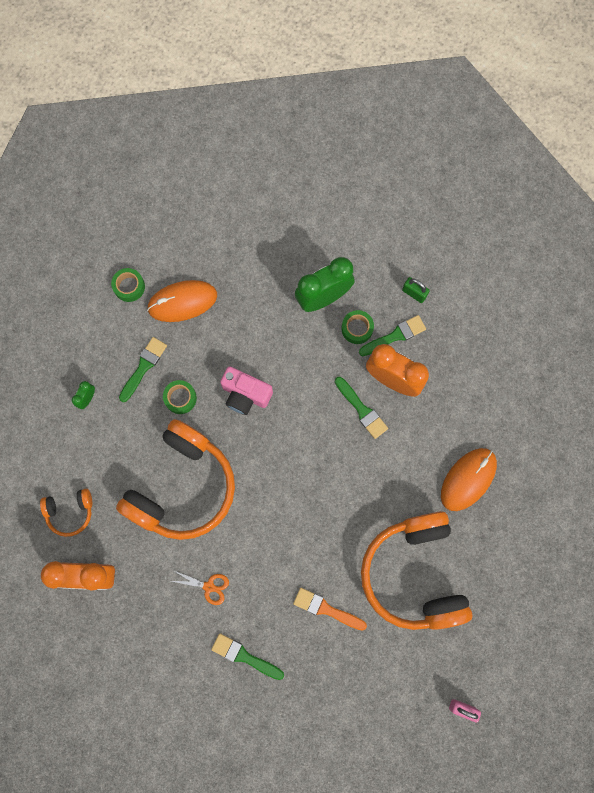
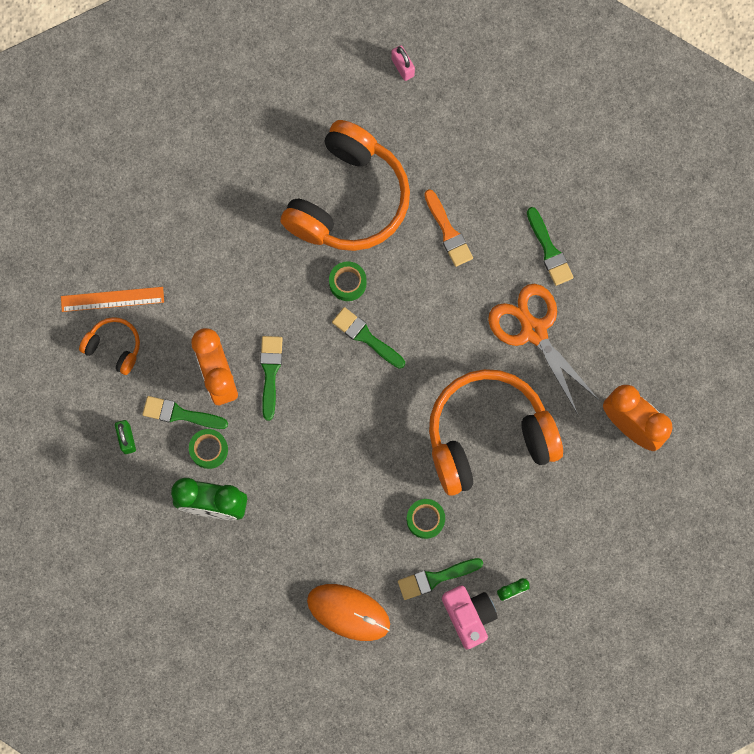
camera: 140 degrees left, 0 degrees up
(70, 512) = (607, 496): orange headphones -> orange headphones (114, 347)
(129, 287) = (387, 671): green tape -> green tape (347, 283)
(209, 586) = (533, 331): orange scissors -> orange scissors, size x2.07
(245, 395) = (363, 473): pink camera -> pink camera (469, 616)
(320, 486) = (366, 337): none -> green brush
(468, 479) = (232, 237): orange mouse -> none
(506, 372) = (112, 299): none -> orange ruler

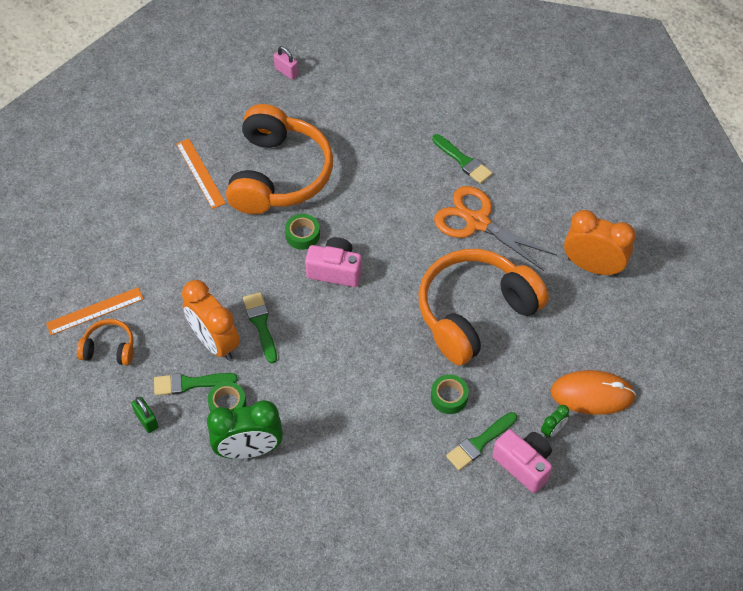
camera: 20 degrees left, 20 degrees down
(268, 169) = (200, 173): none -> orange ruler
(348, 612) = (412, 499): orange mouse -> orange mouse (592, 394)
(366, 337) = (335, 270): green brush -> pink camera
(448, 232) = (373, 173): orange brush -> none

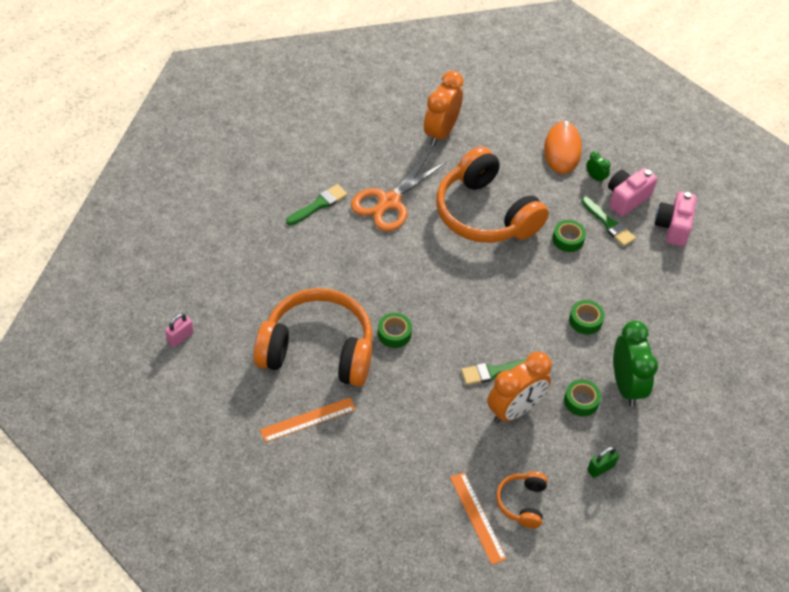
camera: 90 degrees left, 5 degrees down
(190, 383) = (560, 431): green brush -> none
(333, 412) = (585, 320): none -> green tape
(335, 270) = (436, 310): pink camera -> pink camera (673, 227)

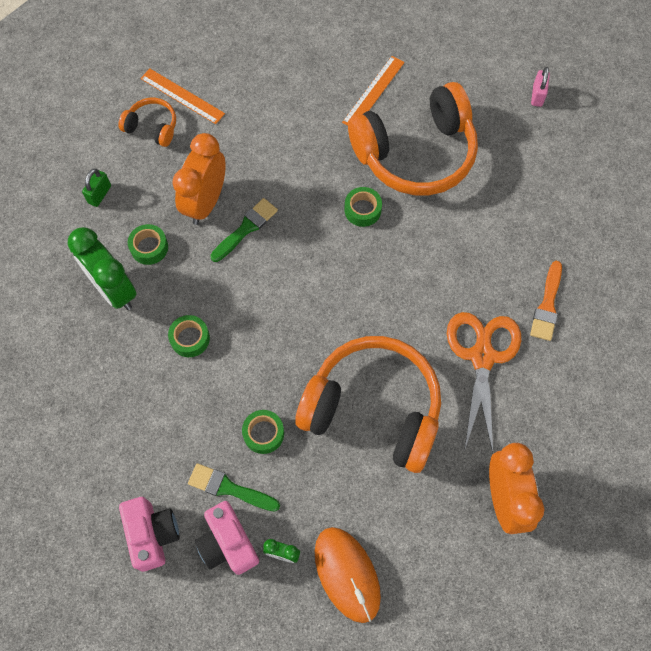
camera: 150 degrees right, 15 degrees up
(319, 204) = (547, 305): green brush -> orange brush
(522, 503) = (152, 127): orange headphones -> orange headphones turned 45 degrees counterclockwise
(626, 199) = (228, 543): pink camera -> pink camera turned 135 degrees clockwise

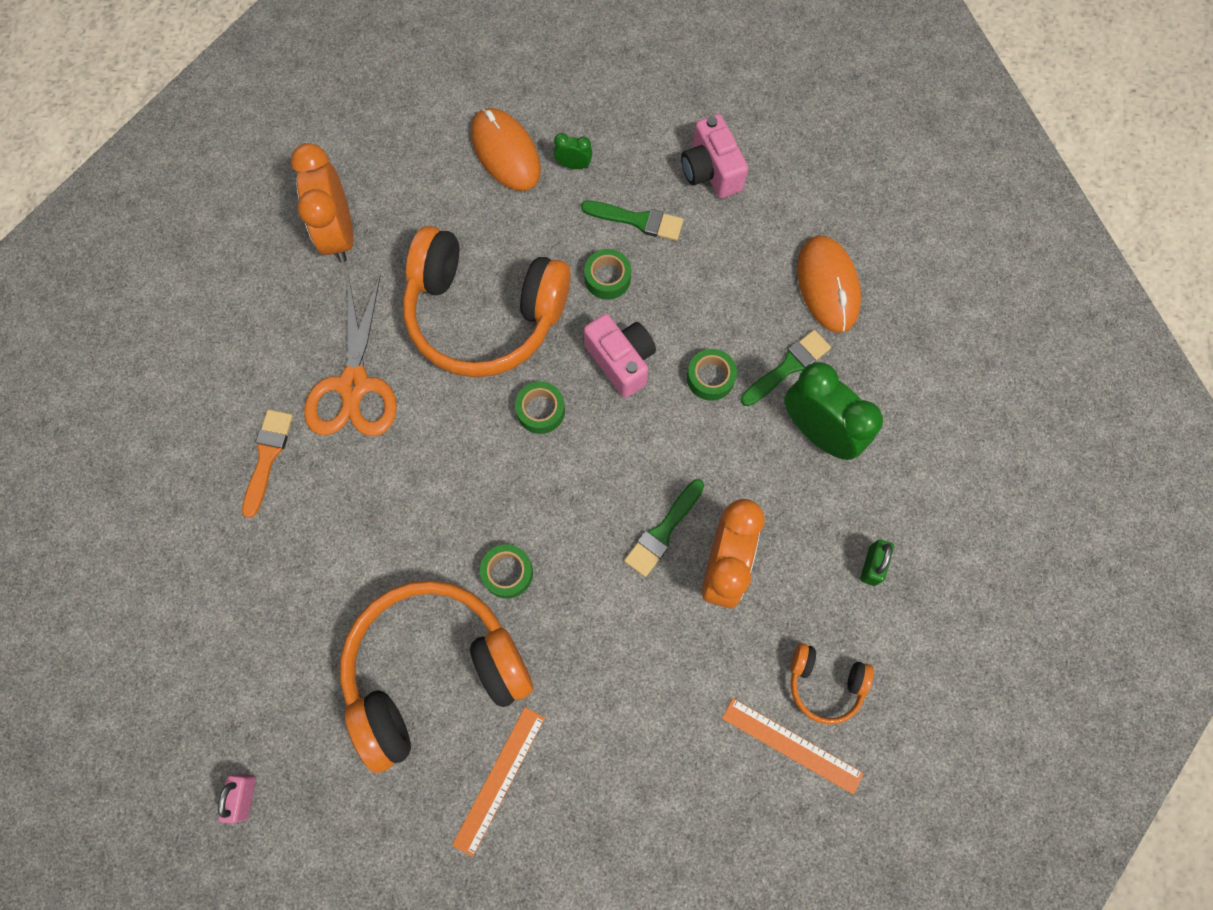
camera: 175 degrees right, 5 degrees up
(73, 410) = (827, 285): none -> orange mouse
(125, 342) = (788, 367): none -> green brush
(149, 247) = (786, 492): green tape -> green tape (540, 410)
(228, 543) = (631, 169): pink camera -> pink camera (621, 361)

